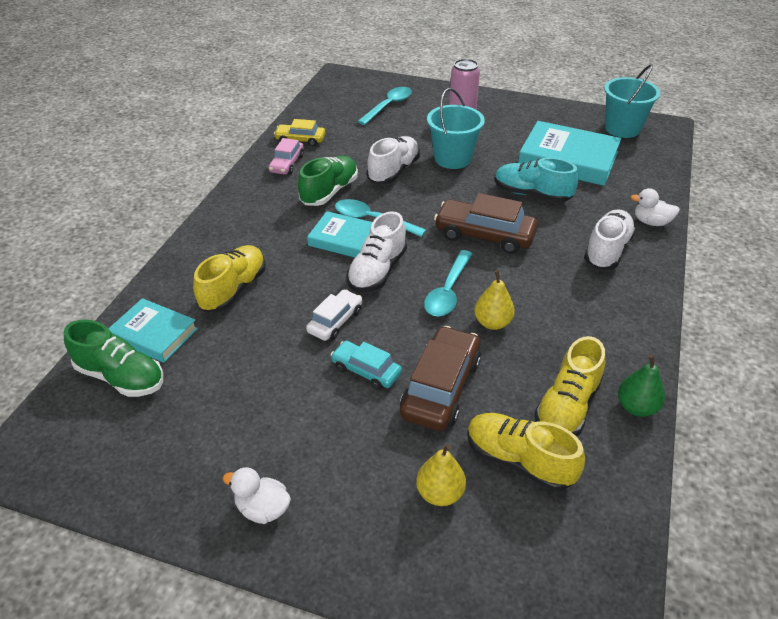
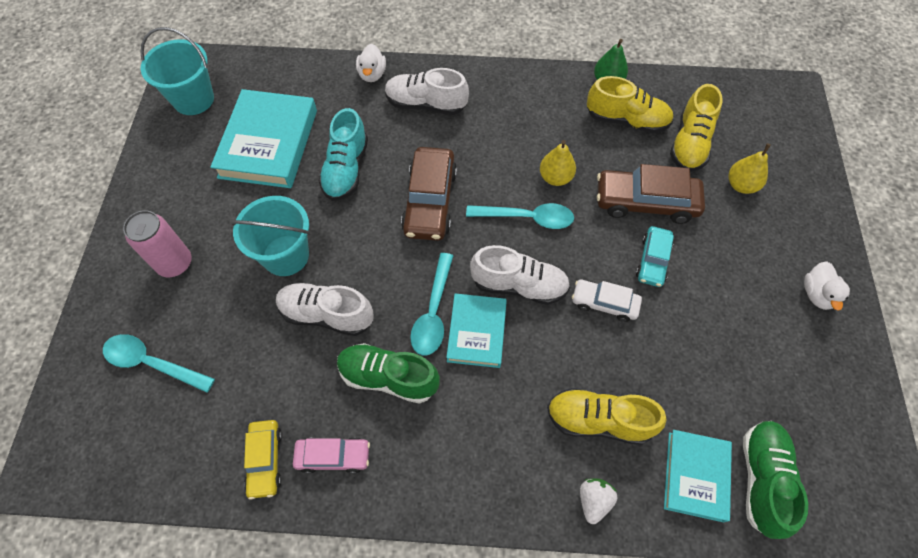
camera: 105 degrees left, 20 degrees up
(178, 271) = (593, 500): none -> white strawberry

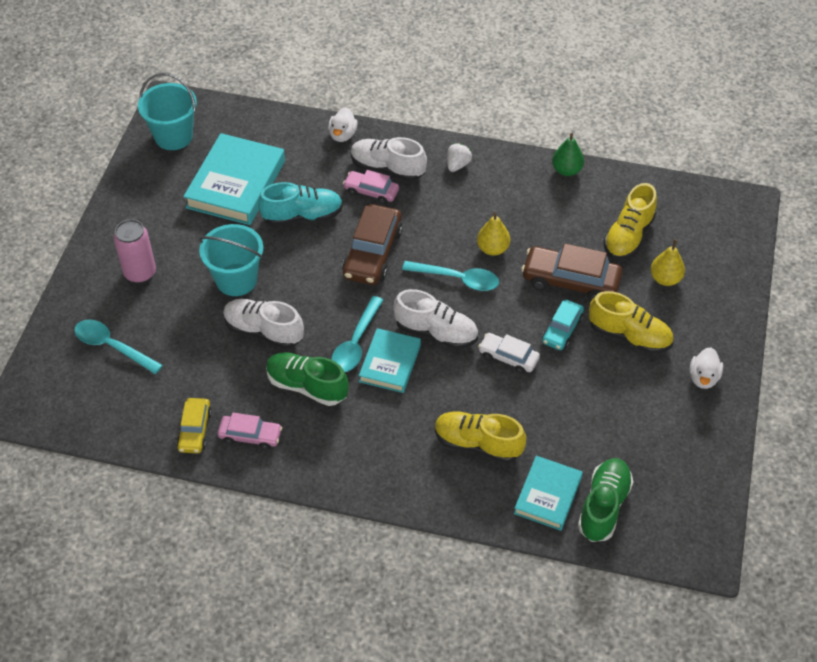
camera: 10 degrees right, 10 degrees down
(346, 169) = (302, 216): turquoise shoe -> turquoise shoe turned 120 degrees counterclockwise
(414, 131) = (371, 191): none -> pink car
(593, 500) = (457, 499): white strawberry -> white strawberry (457, 165)
(626, 120) = (574, 207): yellow shoe -> yellow shoe (629, 336)

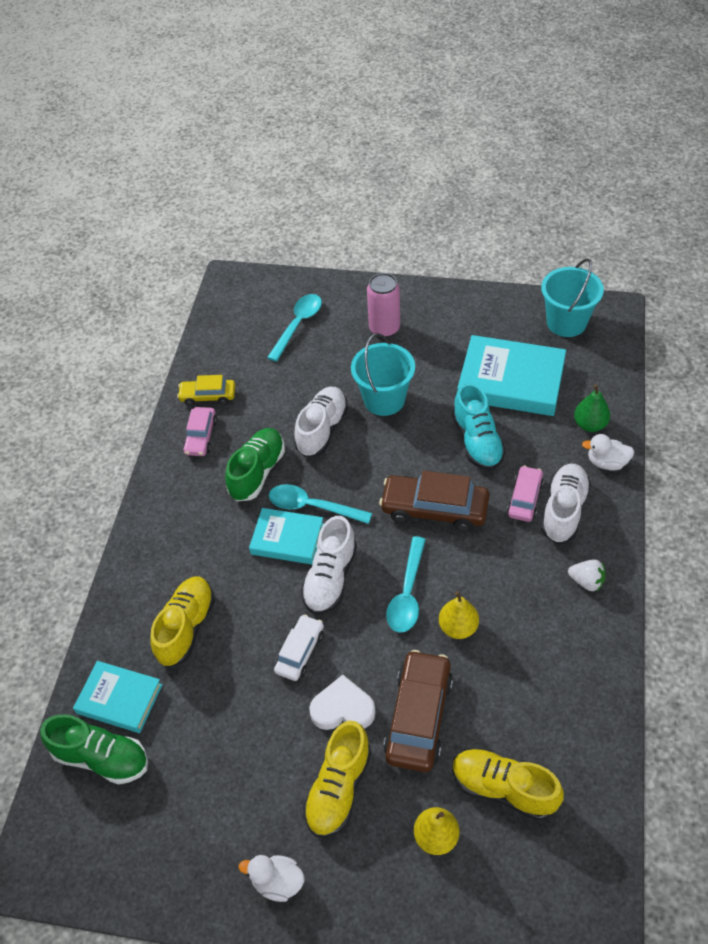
camera: 90 degrees right, 0 degrees up
(562, 330) = (343, 708): turquoise car -> white heart
(566, 170) = (607, 708): green pear -> green pear (590, 424)

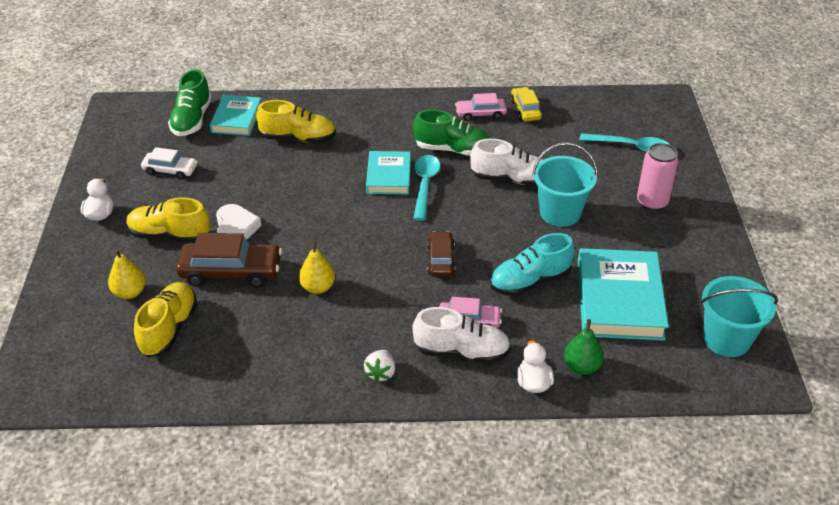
camera: 75 degrees right, 10 degrees down
(300, 652) = (283, 199): white car -> white car (170, 170)
(330, 578) = (355, 205): white shoe -> none
(407, 593) = (347, 252): turquoise spoon -> none
(434, 509) = (441, 260): brown car -> brown car, size x0.59

